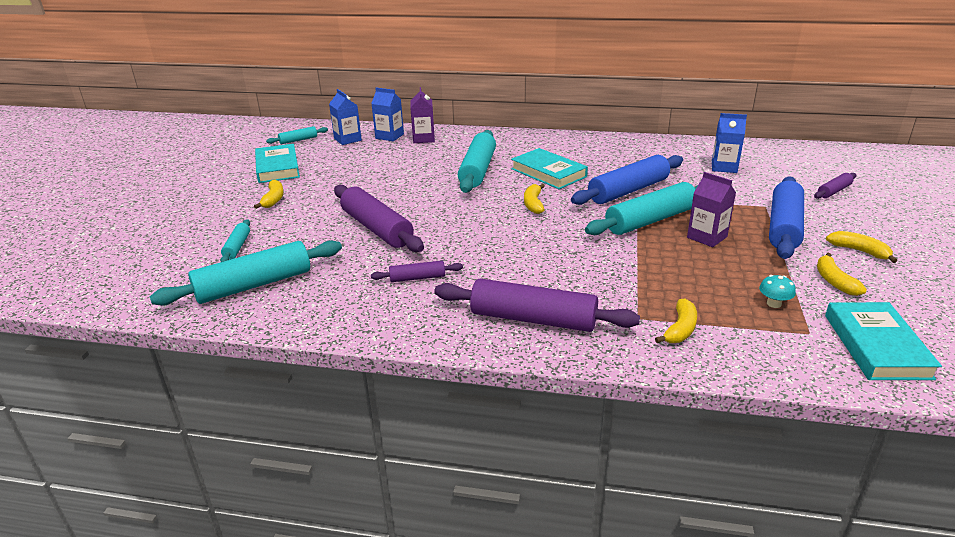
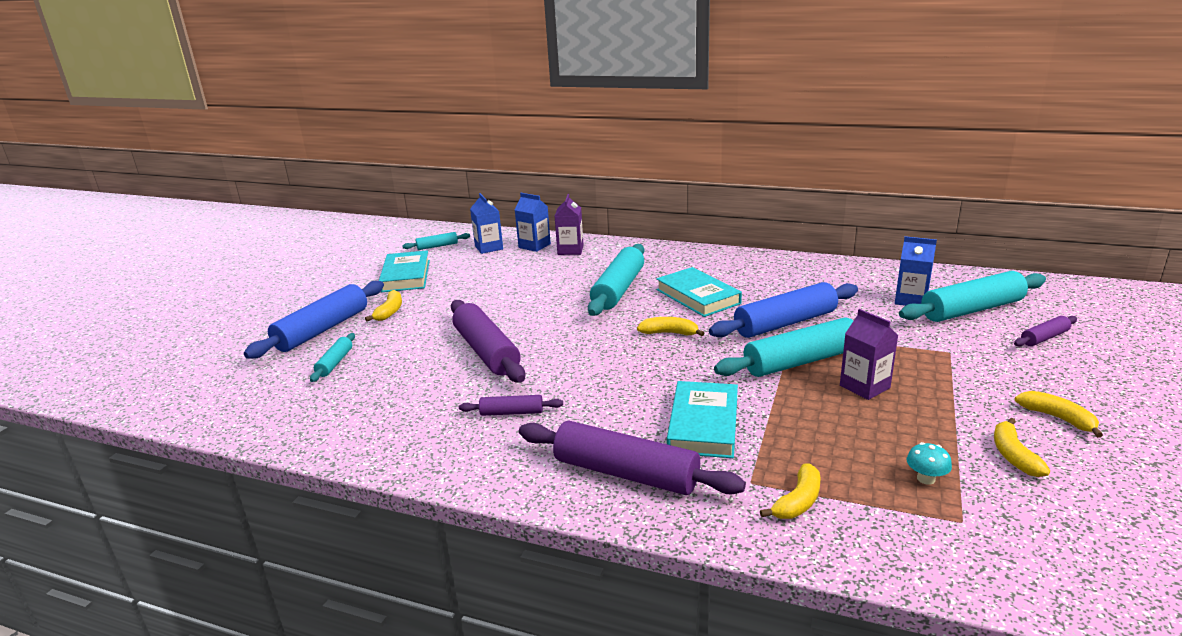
camera: 10 degrees right, 5 degrees down
(254, 285) = (337, 407): turquoise rolling pin -> turquoise rolling pin (971, 310)
(533, 204) = (669, 333): yellow banana -> yellow banana turned 90 degrees clockwise
(784, 227) = (966, 380): blue rolling pin -> blue rolling pin (322, 330)
(876, 346) = (1047, 547): turquoise book -> turquoise book (703, 424)

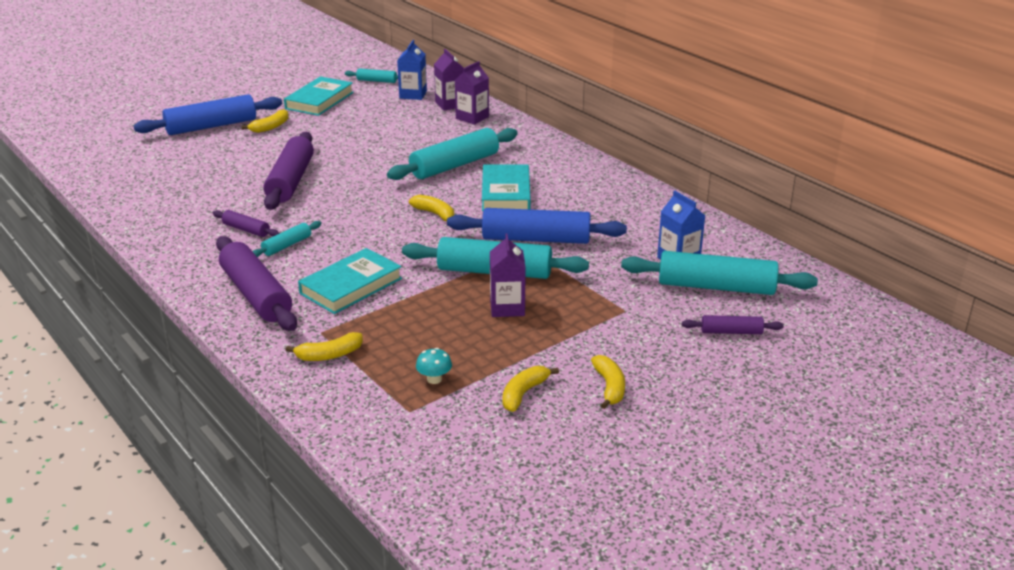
camera: 30 degrees right, 5 degrees up
(335, 363) = (189, 154): turquoise rolling pin -> turquoise rolling pin (287, 245)
(534, 246) = (450, 104): blue carton -> purple carton

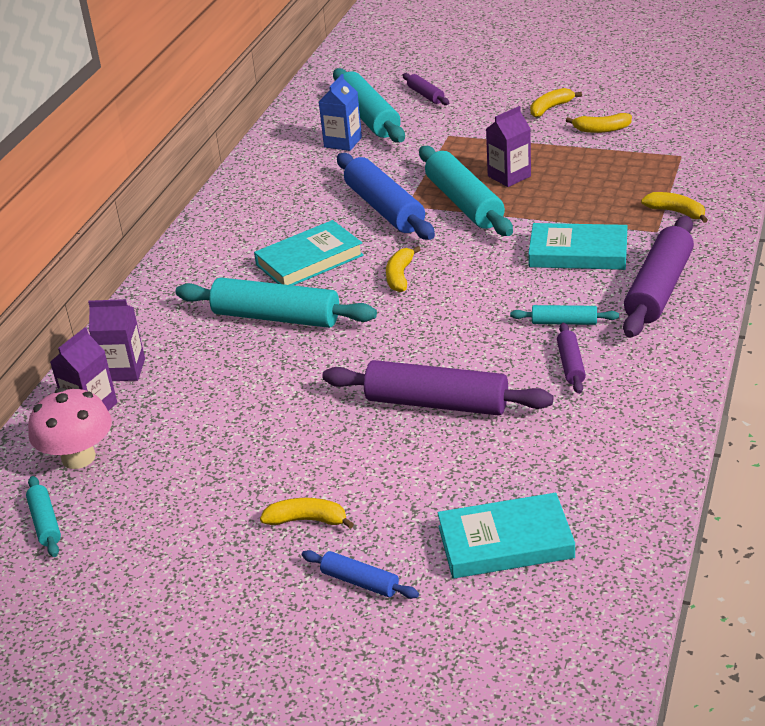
camera: 120 degrees left, 5 degrees up
(211, 126) = (360, 582): blue rolling pin -> blue rolling pin, size x0.49
(290, 181) = (436, 403): purple rolling pin -> purple rolling pin turned 45 degrees clockwise
(319, 100) = (171, 534): turquoise book -> turquoise book (505, 542)
(413, 95) = (78, 457): blue carton -> pink mushroom
(434, 379) = (636, 163): turquoise mushroom -> none

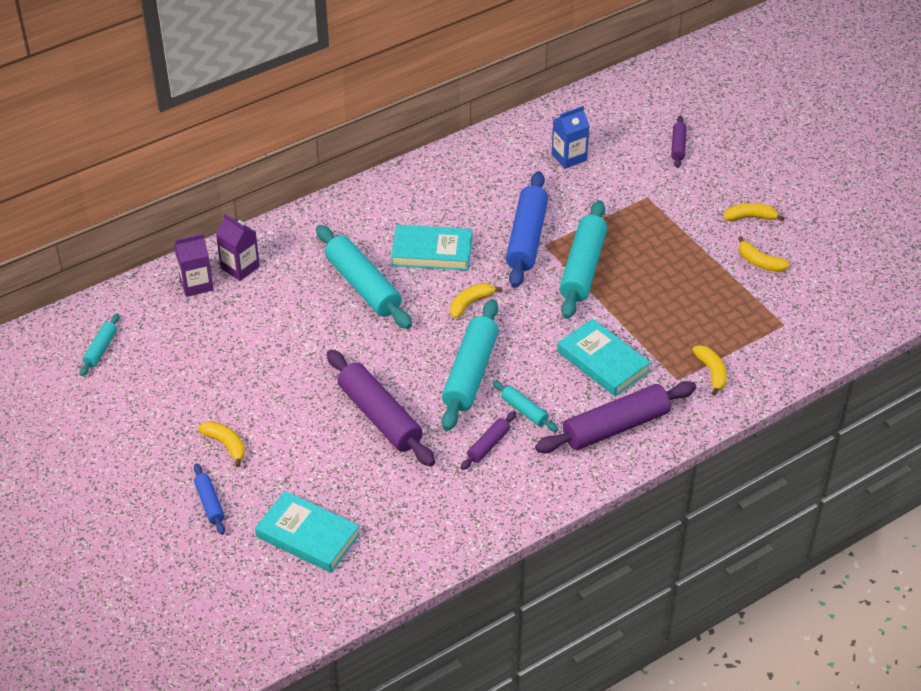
camera: 35 degrees right, 10 degrees up
(78, 457) = (157, 316): pink mushroom -> none
(368, 117) = (613, 143): turquoise rolling pin -> turquoise rolling pin (470, 373)
(509, 176) = (641, 263): purple carton -> none

